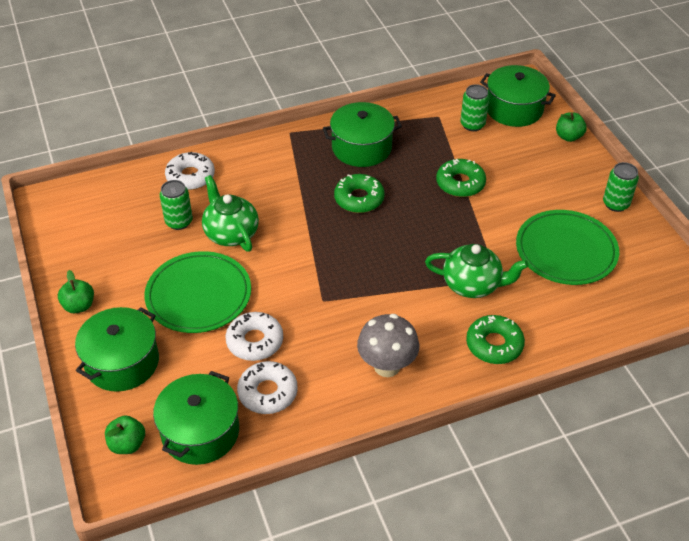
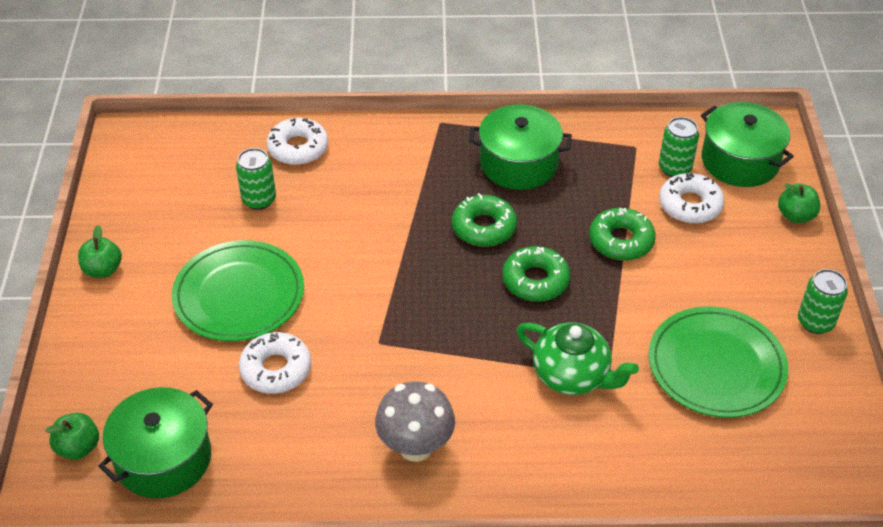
camera: 20 degrees right, 0 degrees up
(122, 362) = (118, 350): green pot -> none
(231, 233) = (311, 230): green teapot -> none
(268, 392) = (261, 435): white donut -> white donut (690, 205)
(494, 344) = (562, 460): green donut -> green donut (535, 280)

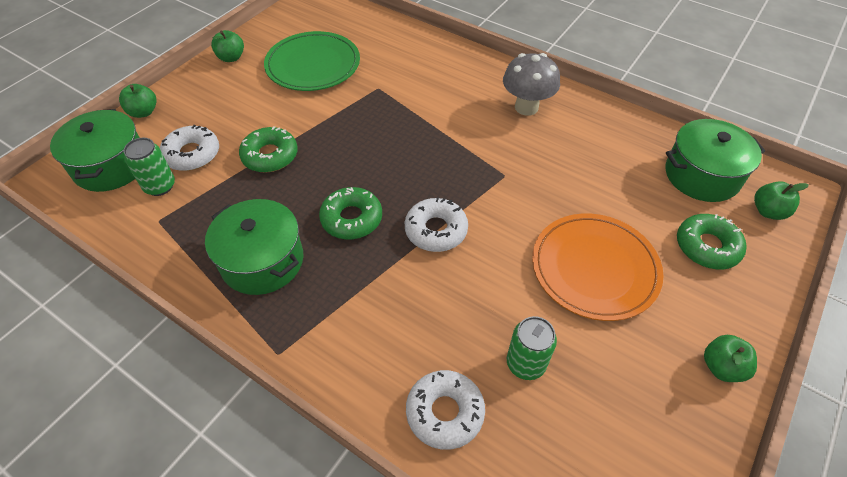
camera: 145 degrees left, 5 degrees up
(239, 295) = (594, 268): green plate -> orange plate
(276, 369) = (593, 194): white donut -> white donut (436, 230)
(535, 280) = (358, 160): green donut -> green donut (707, 247)
(572, 375) = (398, 98): green teapot -> none
(815, 322) = (231, 58): green can -> green apple

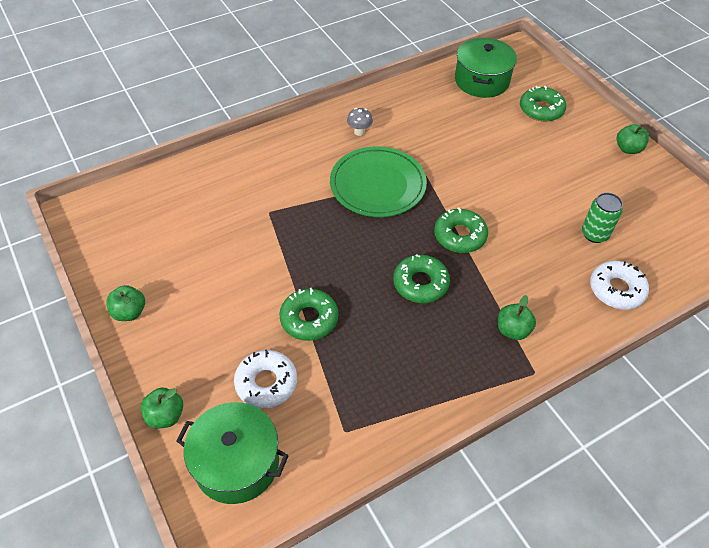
camera: 65 degrees left, 0 degrees up
(160, 186) = (297, 421): green can -> none
(262, 261) = (436, 359): green pot -> none
(313, 65) = (197, 248): green plate -> green plate (377, 185)
(436, 230) = (460, 236): white donut -> green donut
(526, 107) = (359, 132): grey mushroom -> grey mushroom, size x0.52
(594, 268) = (534, 168): orange plate -> none
(768, 211) = (526, 70): green apple -> green apple (512, 330)

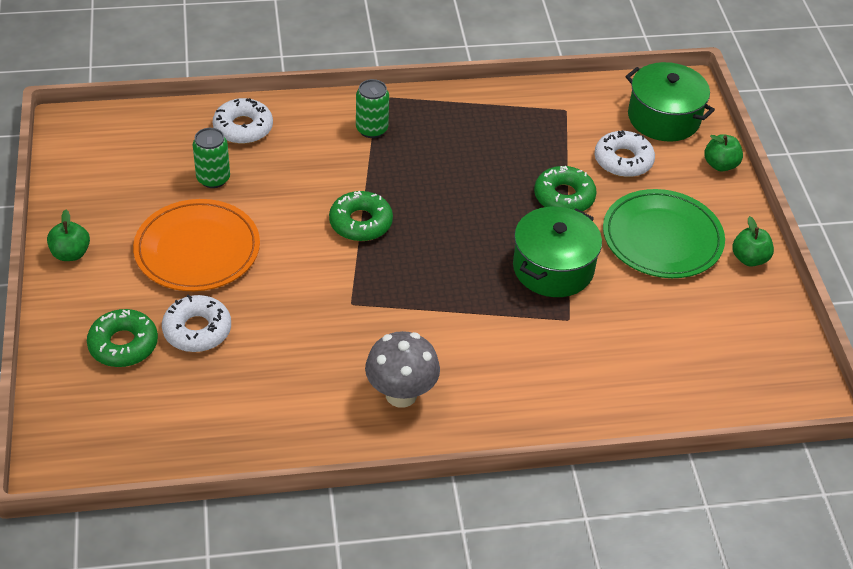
camera: 160 degrees left, 5 degrees down
(359, 132) = (401, 394): grey mushroom -> grey mushroom, size x1.91
(377, 185) = (419, 310): green plate -> green plate (662, 238)
(420, 283) = (434, 192): green donut -> none
(482, 81) = (163, 423): green pot -> green pot (553, 268)
(507, 130) = (197, 330): none -> white donut
(512, 330) = (372, 129): green apple -> green can
(554, 177) = (197, 249): none -> orange plate

